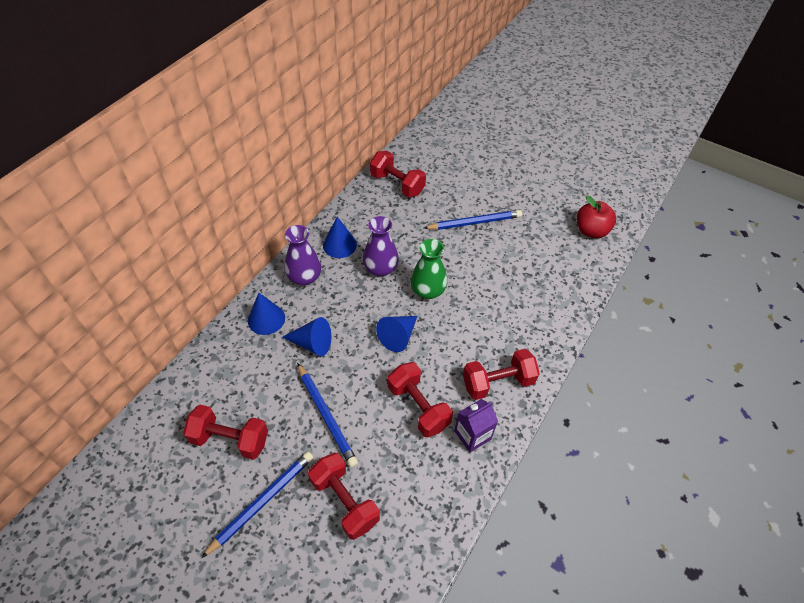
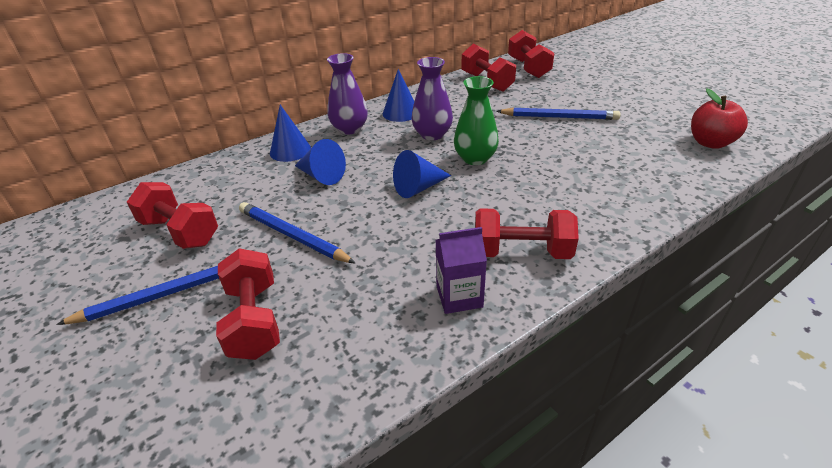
camera: 25 degrees right, 15 degrees down
(326, 416) = (293, 236): blue pencil -> blue pencil turned 135 degrees clockwise
(418, 407) = (404, 252): red dumbbell -> red dumbbell (528, 68)

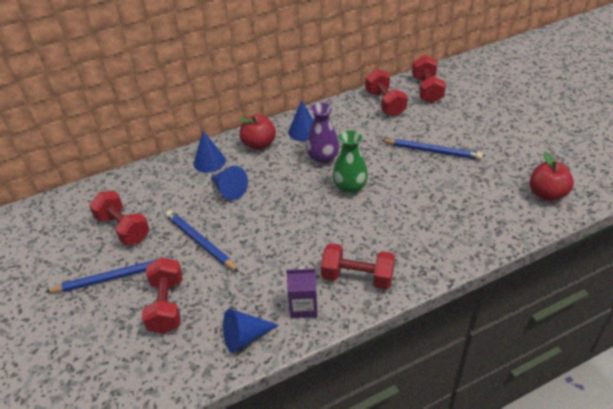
camera: 10 degrees right, 5 degrees up
(349, 129) = (259, 144): purple vase -> red apple
(418, 187) = (299, 210): blue cone -> blue cone (245, 337)

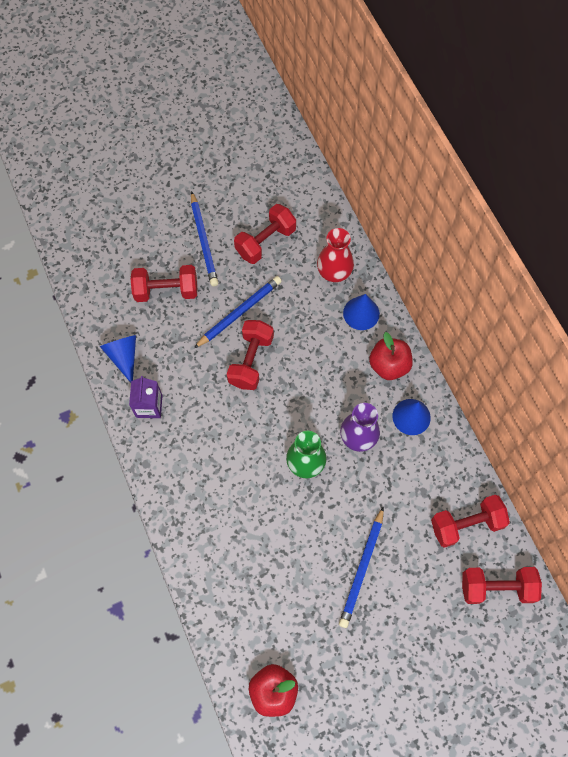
camera: 90 degrees right, 25 degrees up
(165, 180) = (334, 271): none -> red vase
(229, 190) = (312, 335): blue cone -> none
(357, 277) = (176, 457): red dumbbell -> red dumbbell (251, 361)

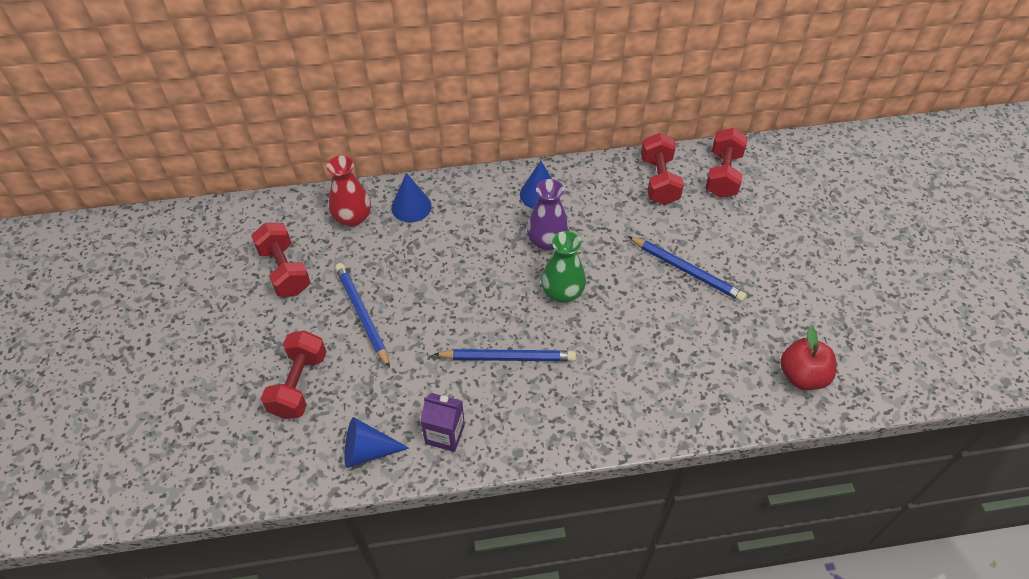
camera: 75 degrees left, 15 degrees down
(204, 241) = (252, 331): blue pencil -> blue pencil (508, 357)
(251, 361) = (427, 316): red dumbbell -> none
(389, 365) = (478, 198): red apple -> none

